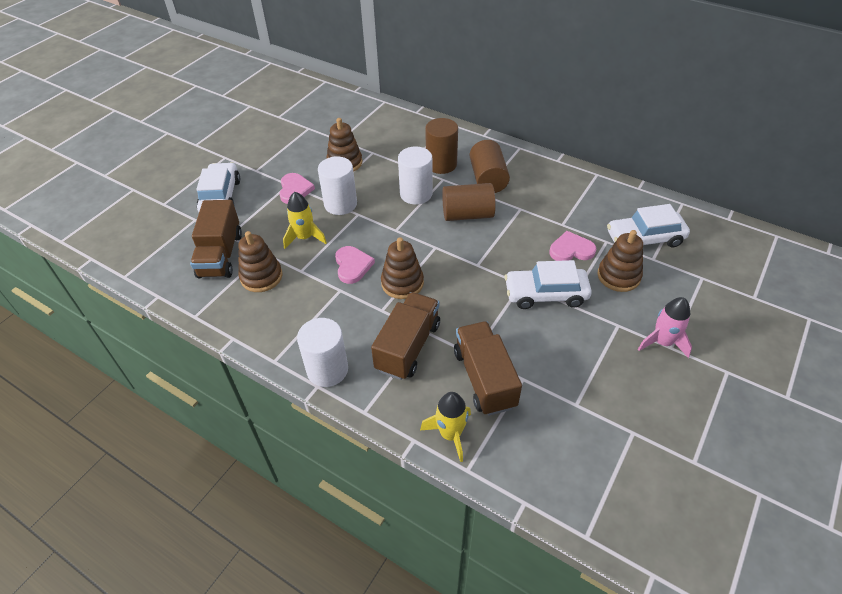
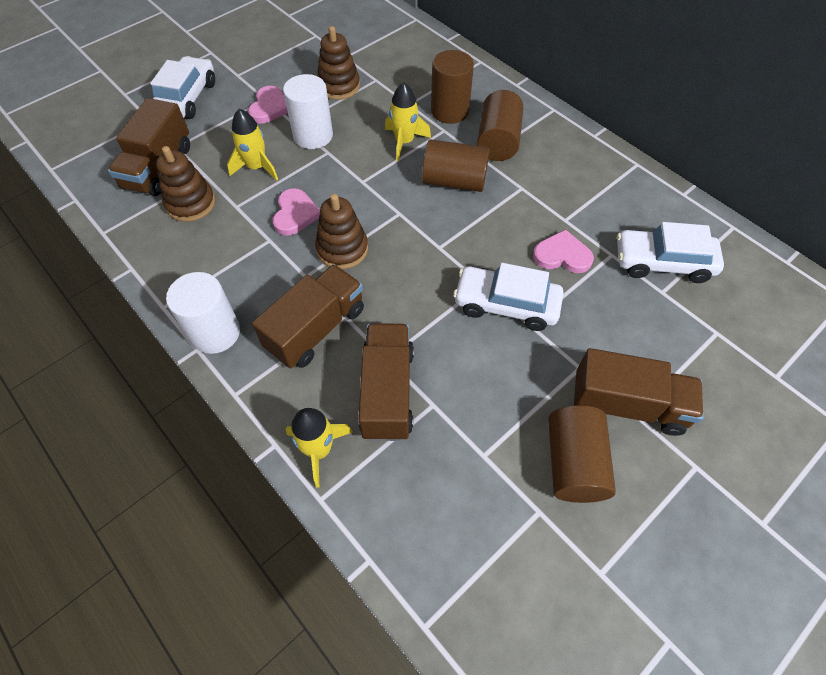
camera: 15 degrees right, 10 degrees up
(416, 194) = (404, 142): white cylinder -> yellow rocket
(618, 276) = (608, 304): brown stacking toy -> none
(642, 392) = (573, 463): none -> brown cylinder
(662, 342) = (627, 405): pink rocket -> brown truck

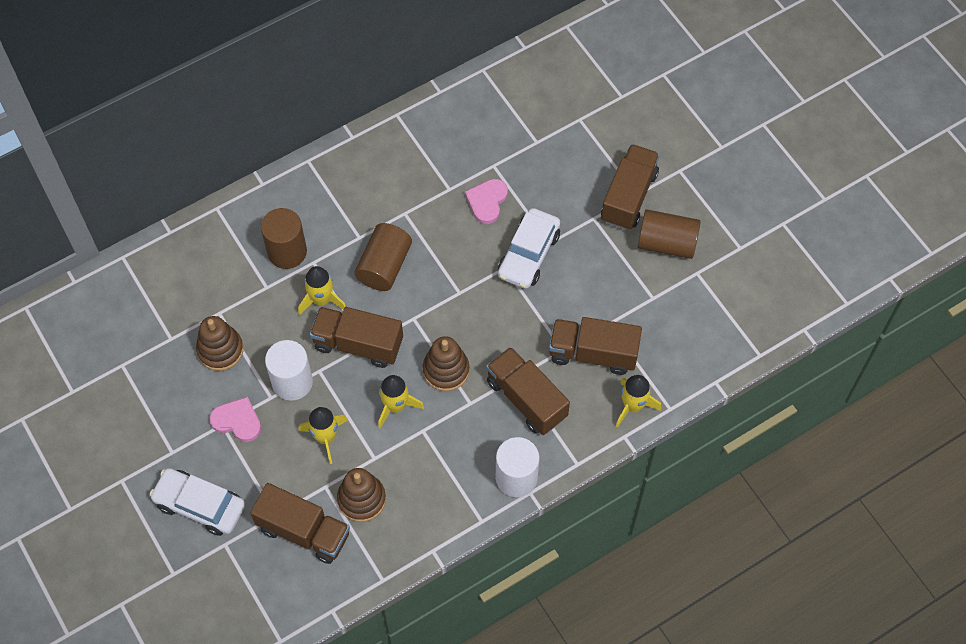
camera: 80 degrees left, 5 degrees up
(295, 214) = (395, 406): pink heart -> yellow rocket
(361, 175) = (358, 344): none -> brown truck
(498, 141) = (341, 219): brown cylinder -> none
(662, 263) = (509, 132): white car -> none

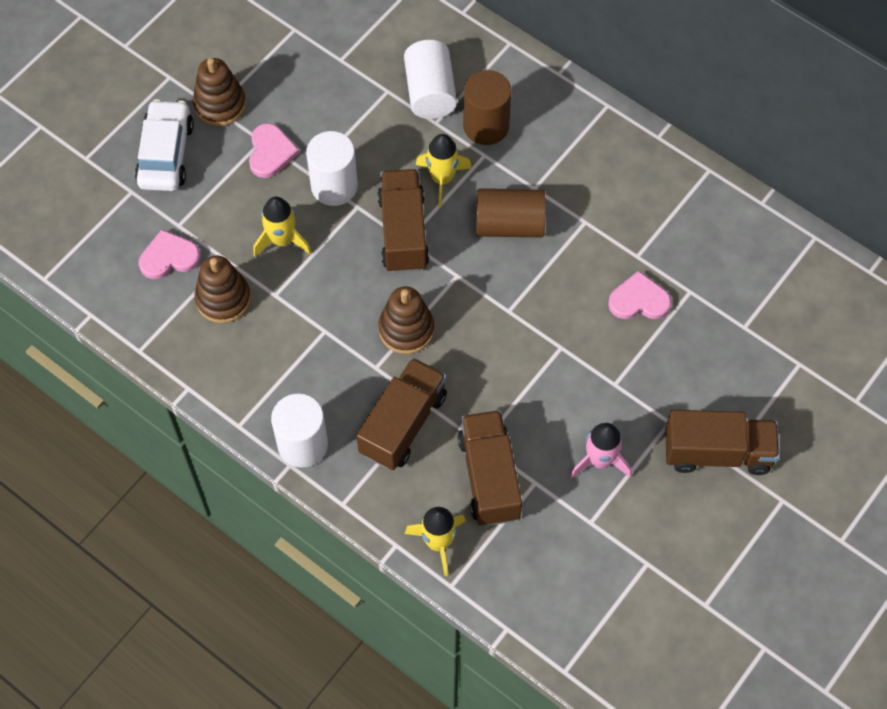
camera: 70 degrees right, 0 degrees up
(220, 350) = (345, 108): brown stacking toy -> brown stacking toy (220, 104)
(236, 281) = (430, 92): none -> white cylinder
(303, 531) = (169, 257): brown truck -> pink heart
(395, 406) = (343, 294): yellow rocket -> none
(528, 254) = (589, 367): white car -> none
(607, 274) = (600, 460): none -> pink rocket
(666, 243) = (672, 515): brown cylinder -> none

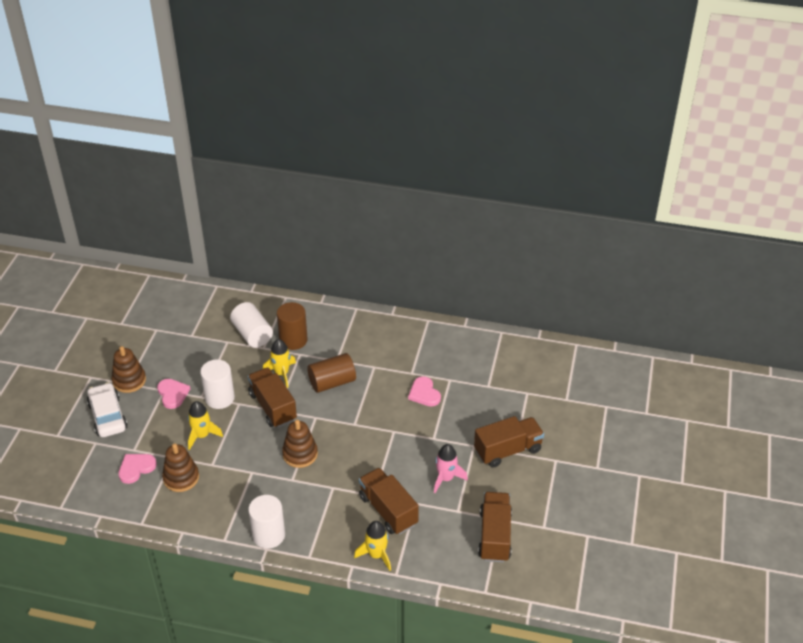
camera: 25 degrees left, 20 degrees down
(403, 424) = (323, 502): brown truck -> brown truck (494, 536)
(639, 300) = (424, 393): pink heart -> pink heart turned 90 degrees counterclockwise

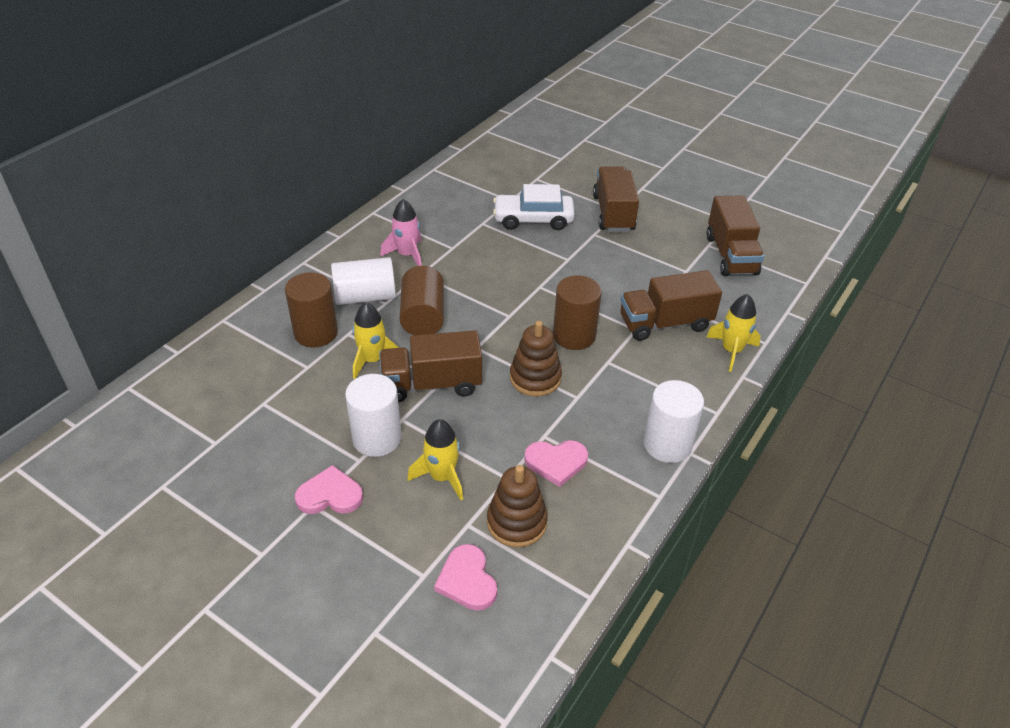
camera: 70 degrees left, 0 degrees up
(107, 416) = (322, 600): white car -> white car (533, 219)
(129, 380) = (257, 549): brown stacking toy -> none
(252, 334) = (270, 371): white cylinder -> white cylinder (365, 297)
(350, 463) = (574, 335): none -> brown cylinder
(424, 393) = (492, 247): pink heart -> pink heart (556, 462)
(446, 478) = (634, 266): pink rocket -> pink rocket (407, 255)
(494, 536) = (731, 255): brown truck -> brown truck turned 120 degrees counterclockwise

